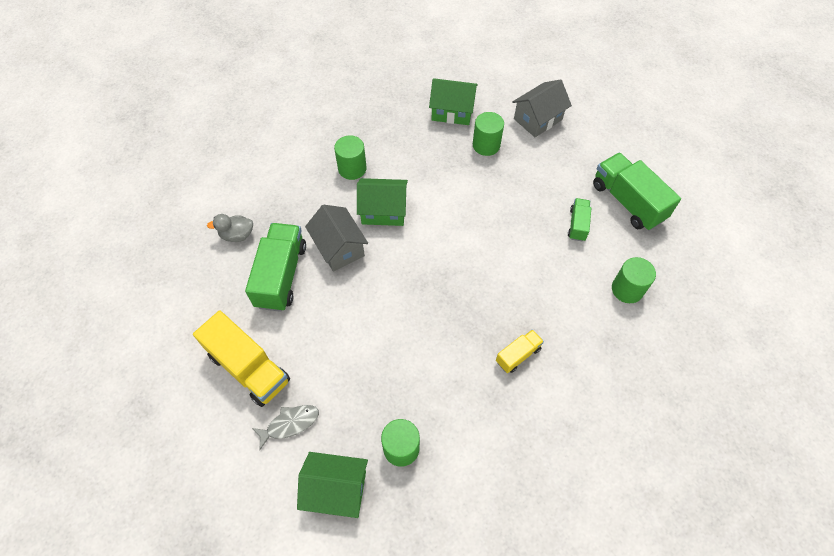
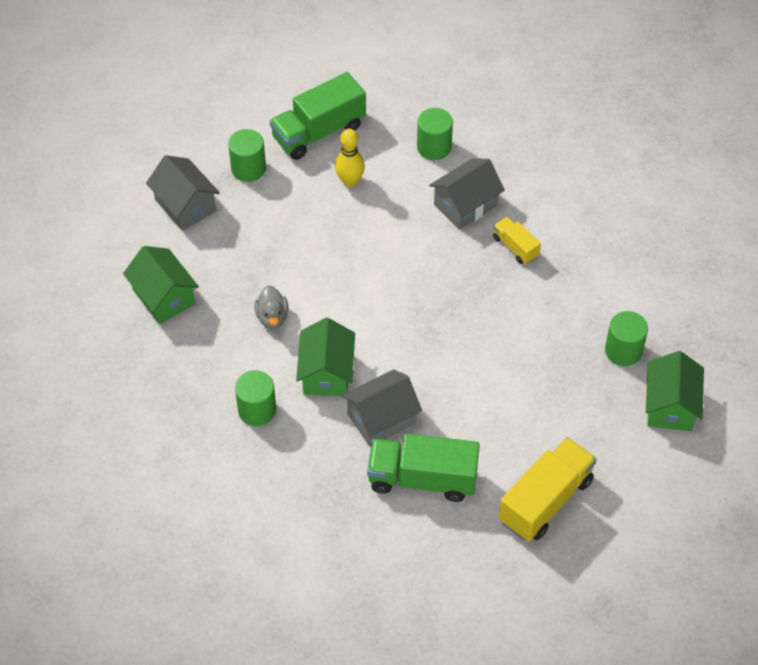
camera: 90 degrees left, 5 degrees down
(237, 235) = (362, 536): grey duck -> grey duck (272, 317)
(290, 424) = (607, 453): grey fish -> none
(452, 111) = (164, 297): green house -> green house turned 45 degrees counterclockwise
(486, 145) = (225, 262): green cylinder -> green cylinder (248, 168)
(562, 314) = (465, 205): none -> grey house
(577, 225) = (350, 181): green truck -> yellow bowling pin

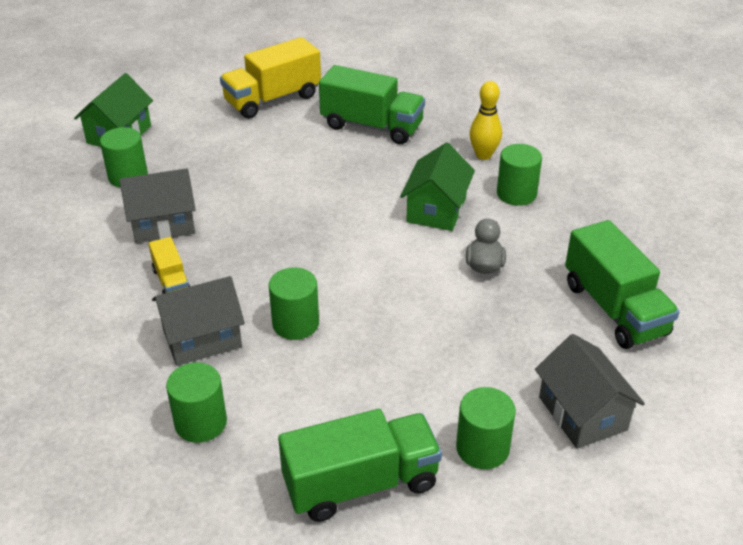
camera: 165 degrees left, 15 degrees down
(164, 297) = (614, 309): green house -> green truck
(350, 181) = (340, 399): yellow bowling pin -> yellow bowling pin (483, 155)
(381, 418) = (393, 168): grey house -> grey house (163, 224)
(403, 231) = (295, 323): none -> green cylinder

